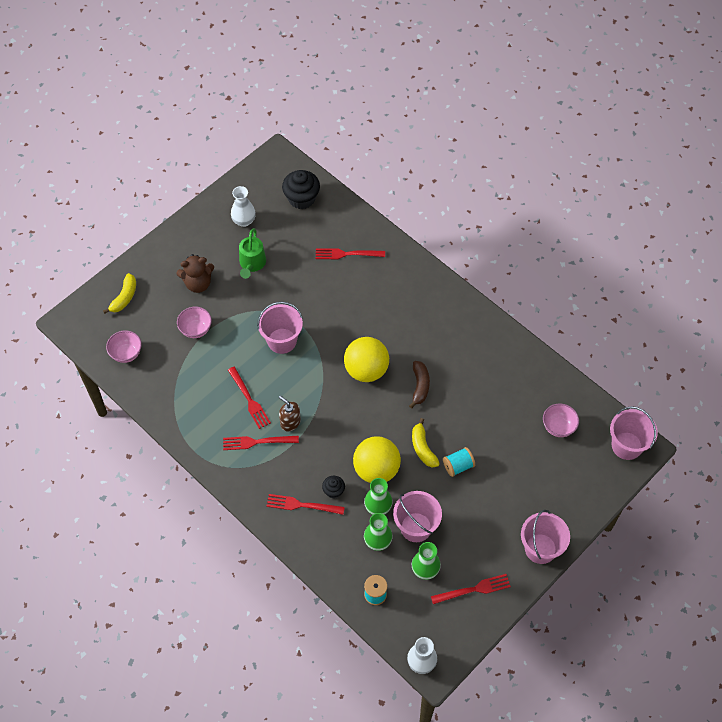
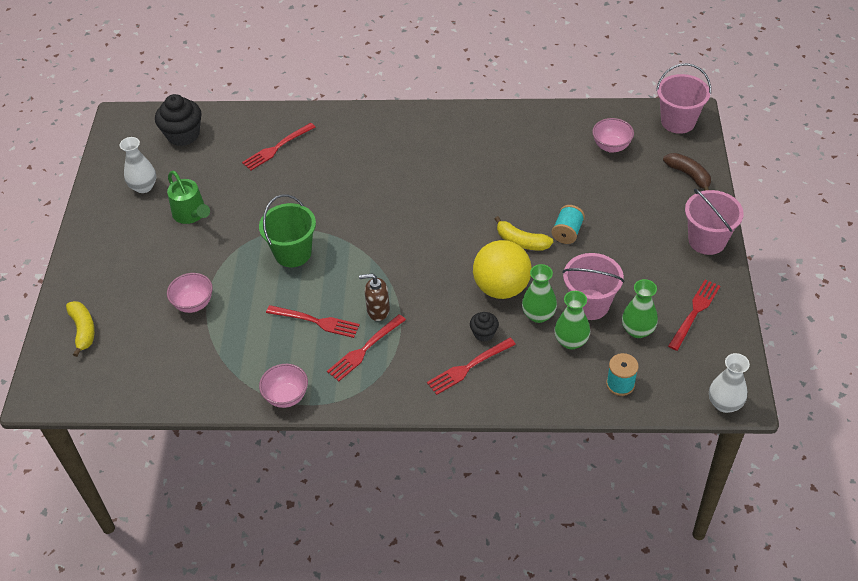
camera: 40 degrees left, 10 degrees down
(126, 354) = (140, 375): pink bowl -> pink bowl (286, 396)
(198, 283) = (152, 266): brown teddy bear -> none
(282, 341) = (293, 253): pink bucket -> green bucket
(366, 370) = (400, 220): yellow ball -> none
(420, 386) = (462, 199): brown banana -> brown banana (689, 175)

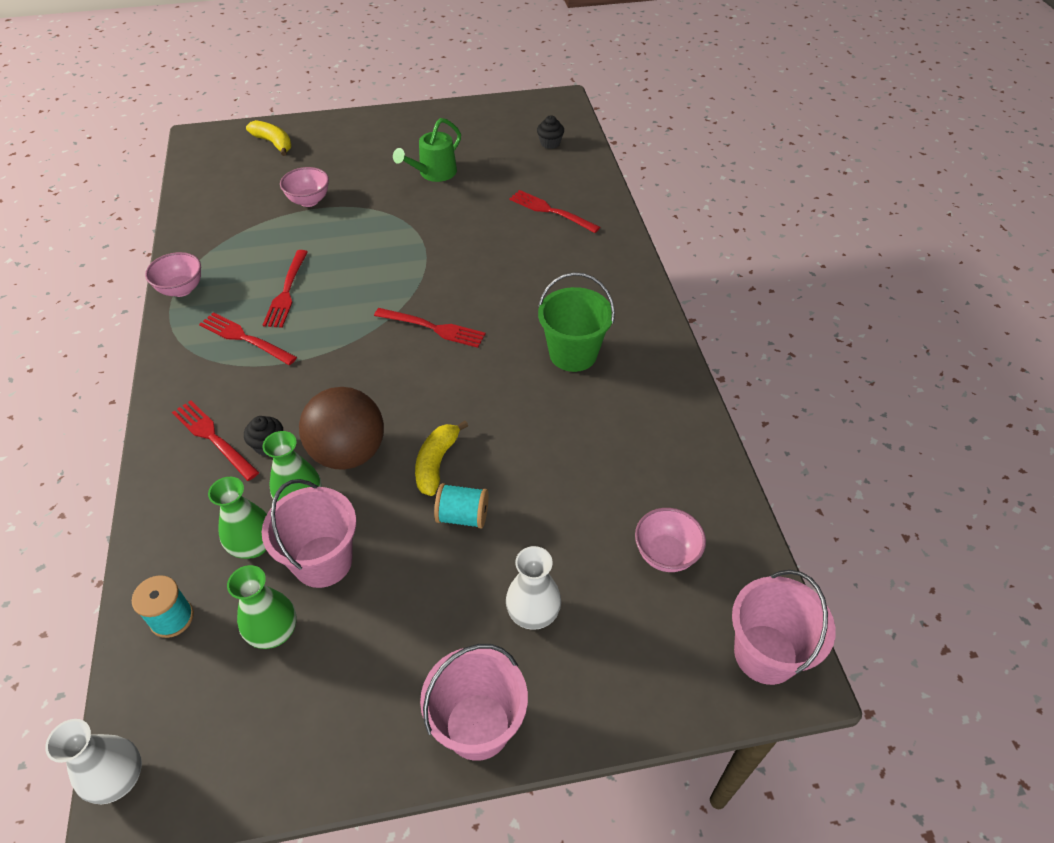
camera: 75 degrees right, 0 degrees up
(83, 330) = (273, 143): yellow banana -> yellow banana turned 105 degrees counterclockwise
(144, 187) = (466, 135): white vase -> white vase (533, 613)
(183, 135) = (550, 143): black cupcake -> black cupcake, size x0.53
(293, 253) = (387, 255): green bucket -> green bucket (573, 354)
(378, 310) = (304, 339): brown soap dispenser -> none
(501, 288) = (348, 453): yellow ball -> brown ball
(689, 175) = (631, 683): brown banana -> none
(694, 312) = (313, 716): red fork -> red fork (434, 328)

